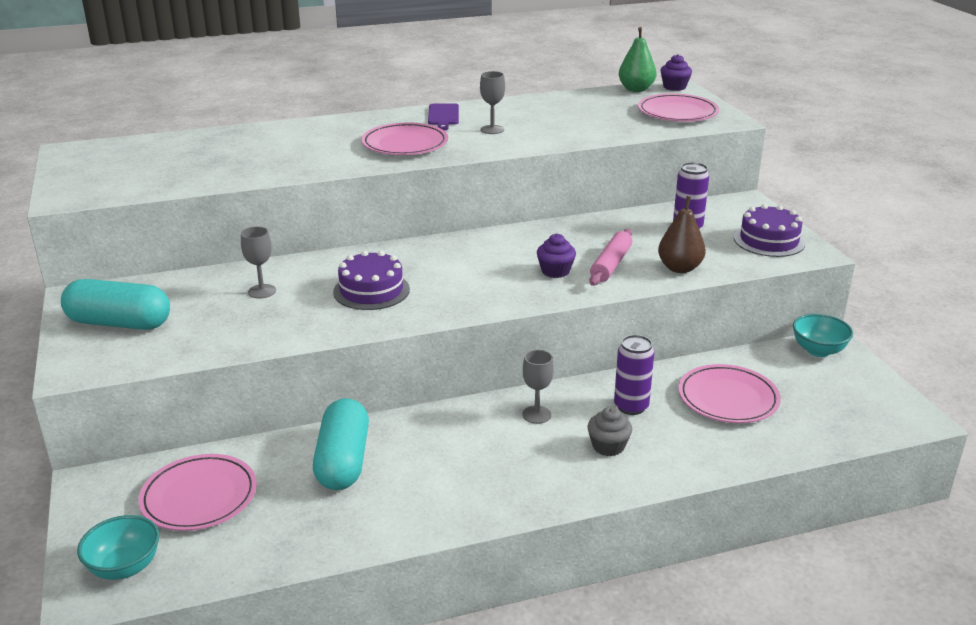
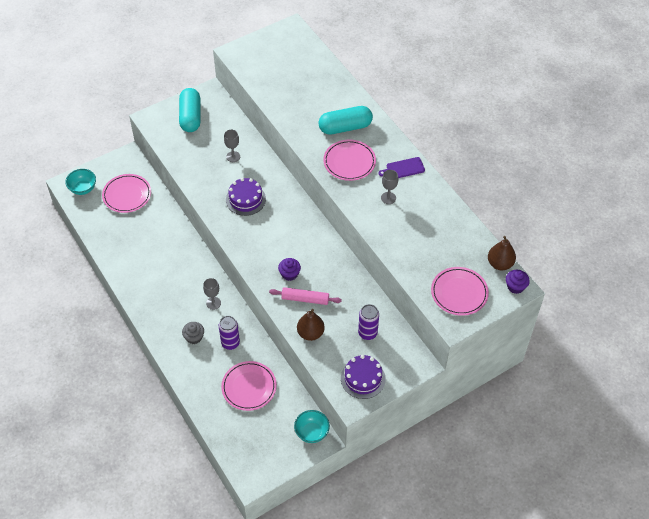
camera: 75 degrees right, 25 degrees up
(343, 461) = (160, 236): turquoise capsule -> turquoise capsule (345, 127)
(636, 89) = (500, 264): green pear -> brown pear

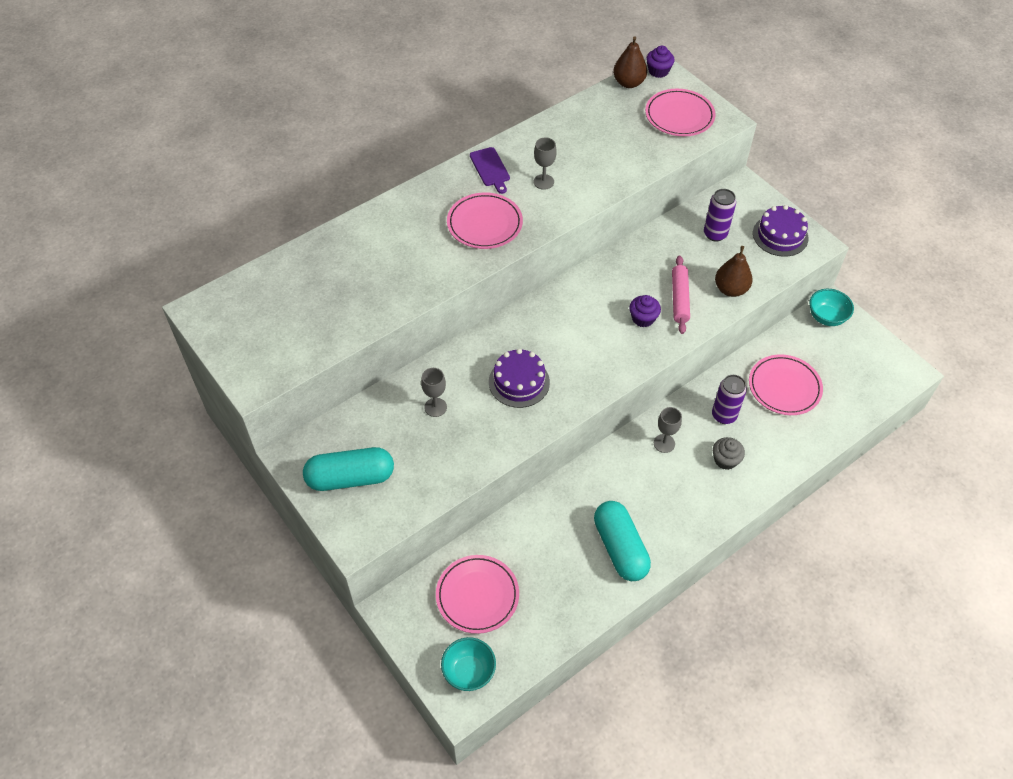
camera: 95 degrees left, 0 degrees up
(345, 127) = (418, 232): turquoise capsule -> turquoise capsule (620, 548)

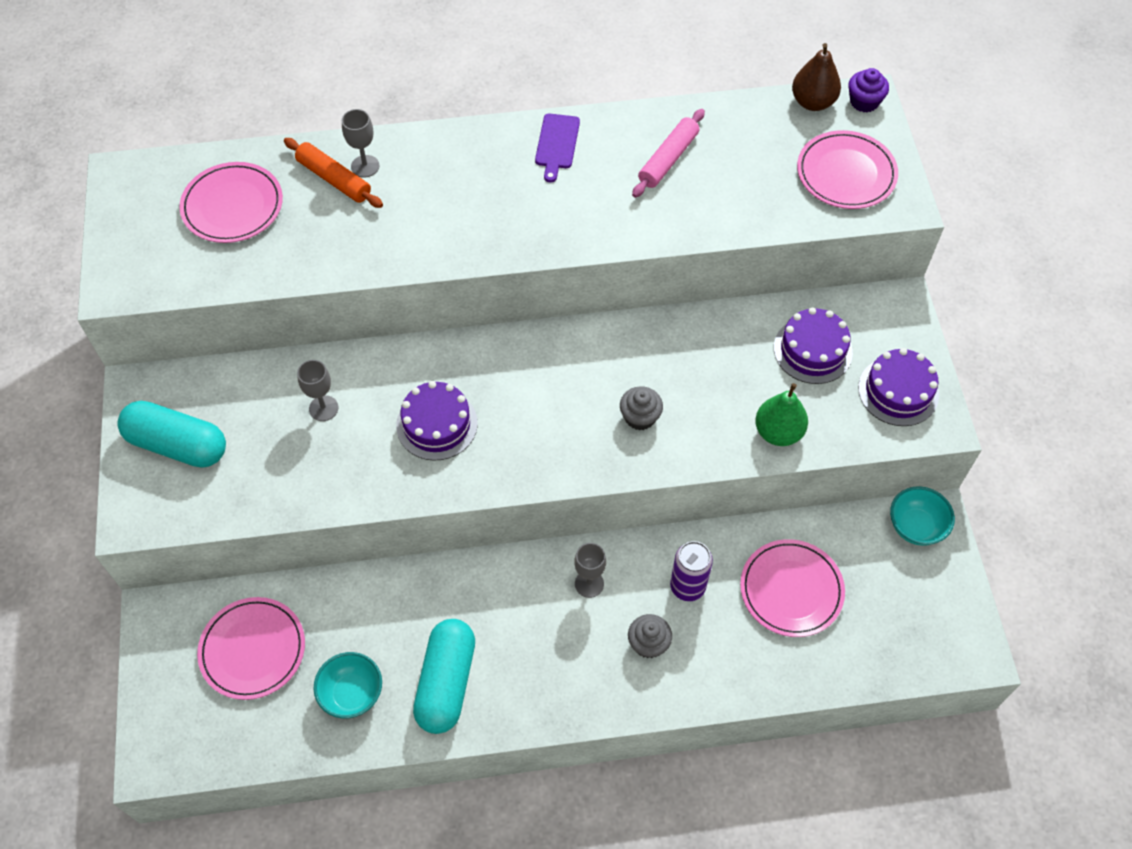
camera: 30 degrees right, 5 degrees up
(357, 249) = (334, 179): none -> orange rolling pin
(469, 672) = (184, 731): turquoise bowl -> turquoise bowl (352, 694)
(484, 224) = (498, 211): pink plate -> pink plate (232, 206)
(543, 182) = (608, 188): grey goblet -> grey goblet (365, 166)
(643, 318) = (640, 417): purple cupcake -> grey cupcake
(679, 299) = (704, 413): pink rolling pin -> pink rolling pin (668, 159)
(715, 234) = (812, 350): purple can -> purple cake
(730, 289) = (778, 432): brown pear -> green pear

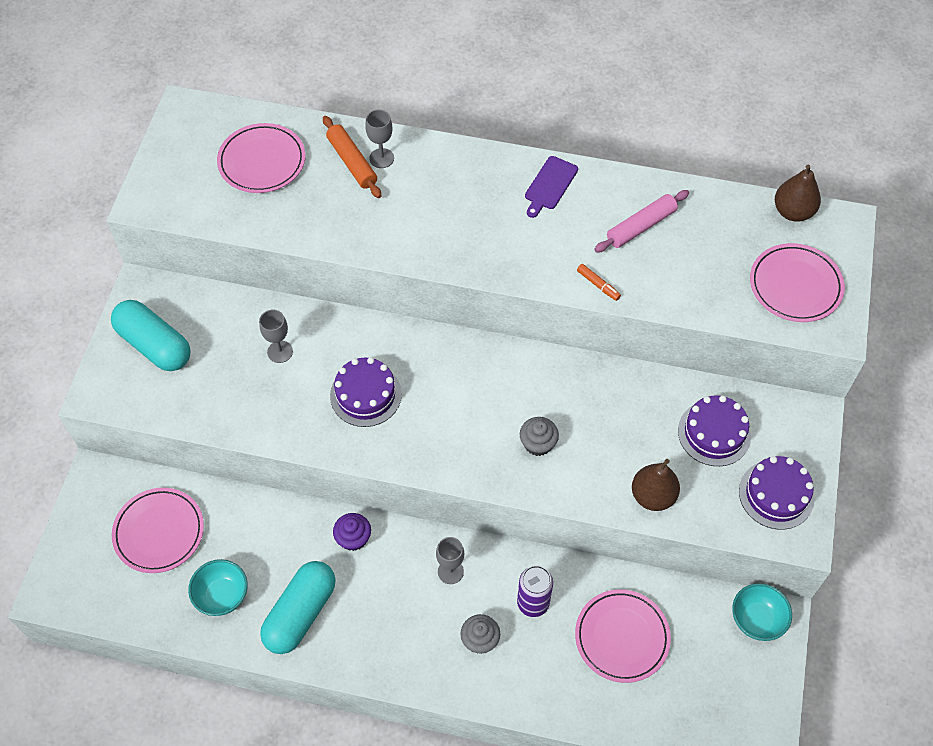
camera: 20 degrees right, 0 degrees up
(649, 230) = (598, 285): none -> orange marker
(778, 432) = (653, 496): green pear -> brown pear
(864, 102) = (840, 224): purple cupcake -> purple cupcake (353, 538)

